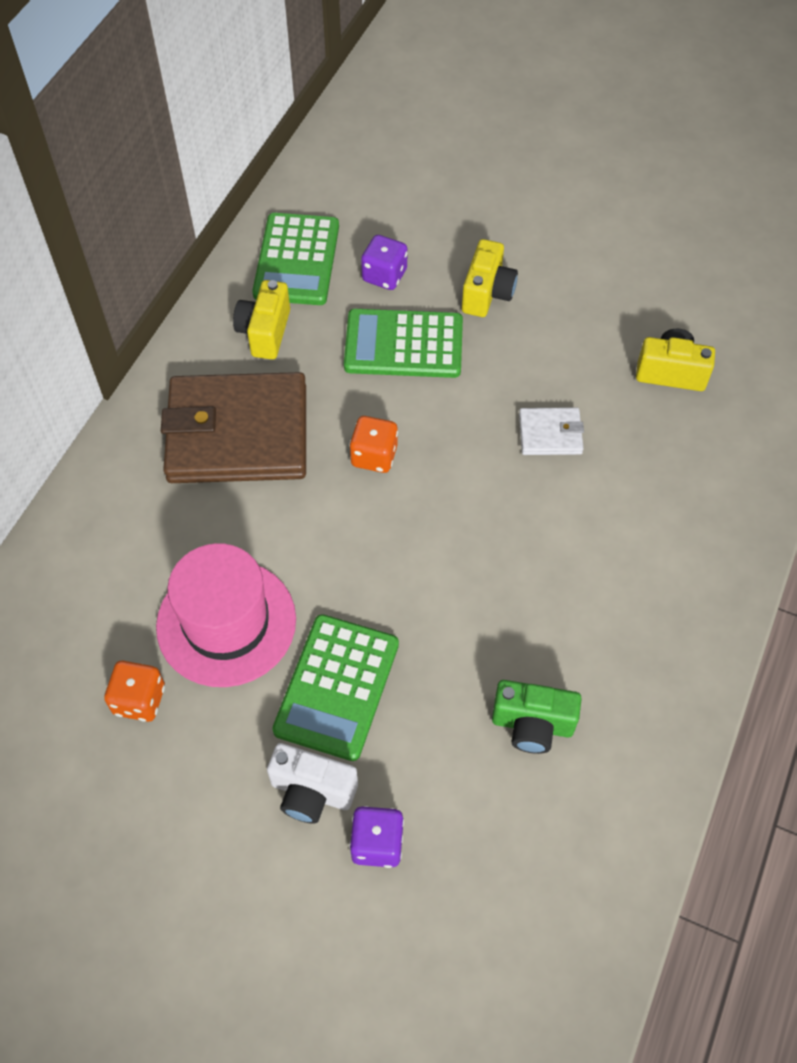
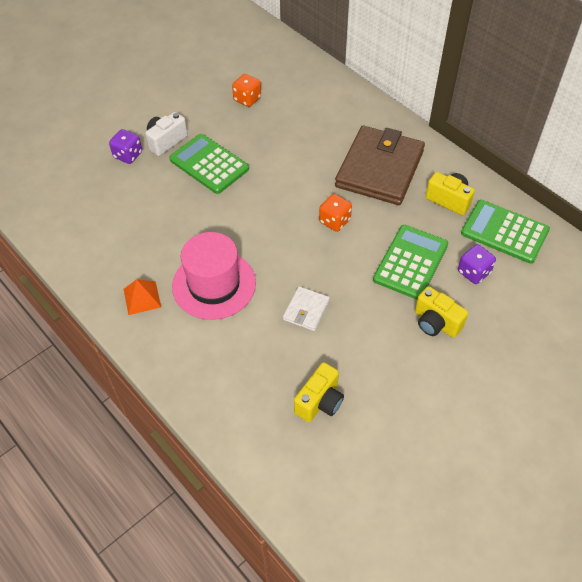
camera: 115 degrees right, 5 degrees down
(226, 622) = (268, 136): pink hat -> pink hat (214, 284)
(532, 725) = (140, 229): green camera -> none
(654, 650) = (142, 298): none -> orange pyramid

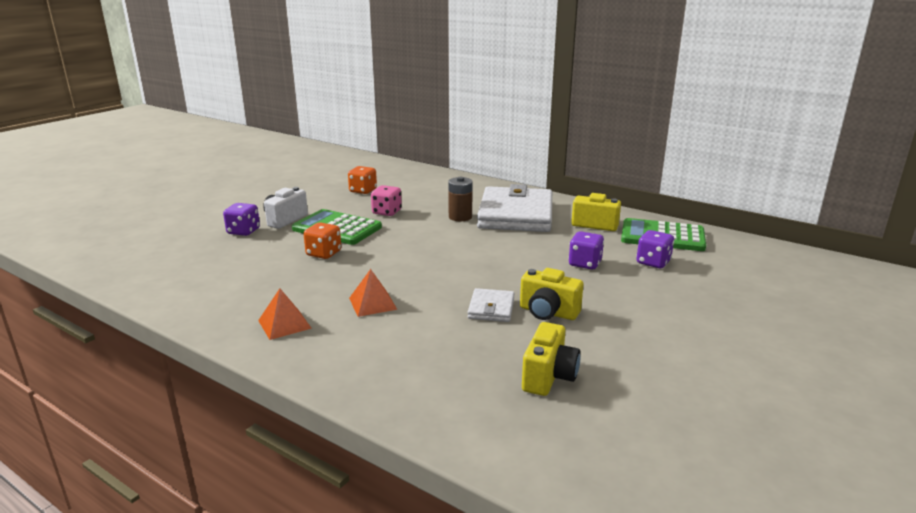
camera: 15 degrees left, 30 degrees down
(214, 284) = (372, 303): pink hat -> orange pyramid
(260, 143) = (386, 212): none -> pink dice
(325, 164) = (460, 217): none -> brown battery
(334, 221) = (489, 248): orange dice -> orange dice (324, 253)
(379, 169) = (515, 215): brown wallet -> white wallet
(410, 262) = (585, 263): green calculator -> purple dice
(436, 323) = (640, 299): yellow camera -> yellow camera (548, 312)

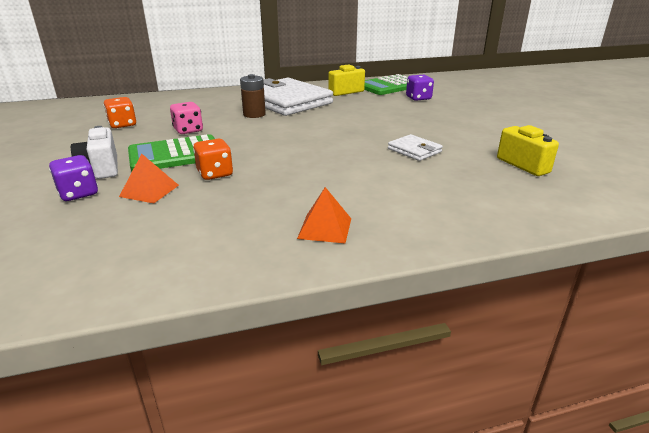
camera: 50 degrees left, 5 degrees up
(372, 303) = (345, 183): orange pyramid -> orange pyramid (149, 190)
(548, 312) = (443, 139): yellow camera -> none
(585, 263) = (393, 110): purple dice -> none

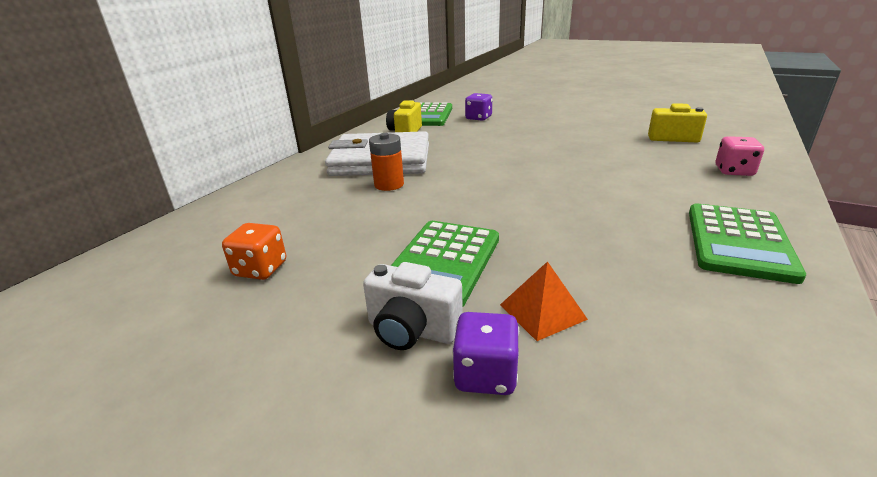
camera: 45 degrees left, 0 degrees up
(188, 130) = (371, 232): pink dice -> pink dice (734, 171)
(215, 174) = (539, 255): orange dice -> none
(254, 114) = (389, 185): brown battery -> orange battery
(325, 228) = (738, 242): orange pyramid -> green calculator
(414, 150) = (598, 157): white wallet -> none

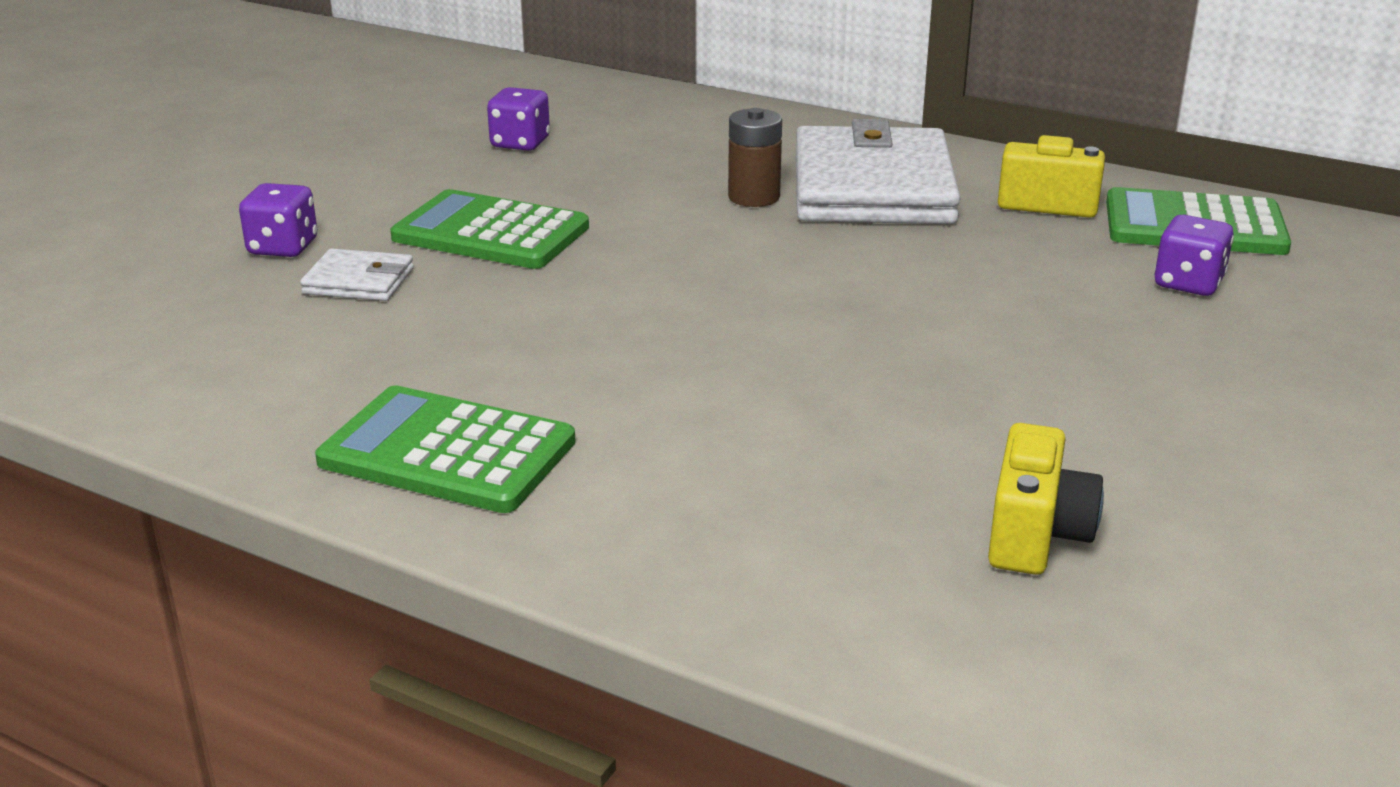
camera: 90 degrees right, 0 degrees up
(260, 269) = (520, 143): orange dice -> purple dice
(389, 185) = (754, 197): orange battery -> brown battery
(412, 330) = (367, 217): white camera -> none
(542, 311) = (359, 281): orange pyramid -> white wallet
(734, 171) = (764, 554): pink dice -> none

